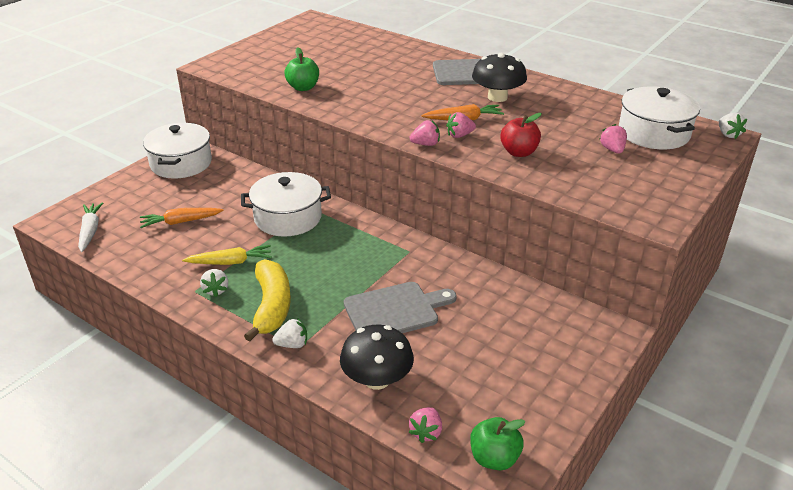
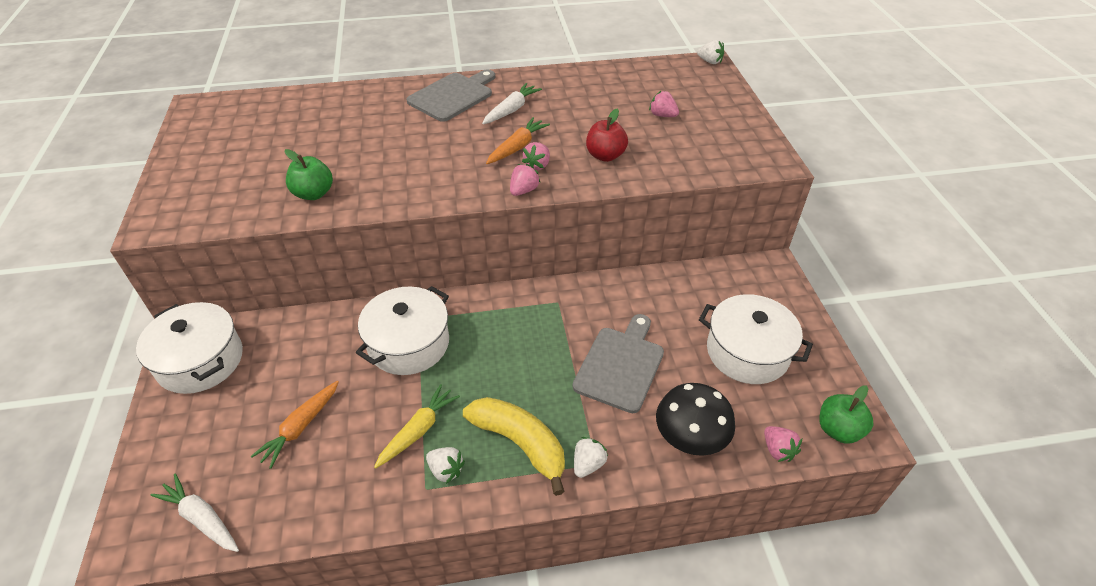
camera: 45 degrees left, 10 degrees up
(497, 97) = (511, 110): black mushroom -> white carrot
(653, 133) = (666, 85): white pot -> white pot (747, 352)

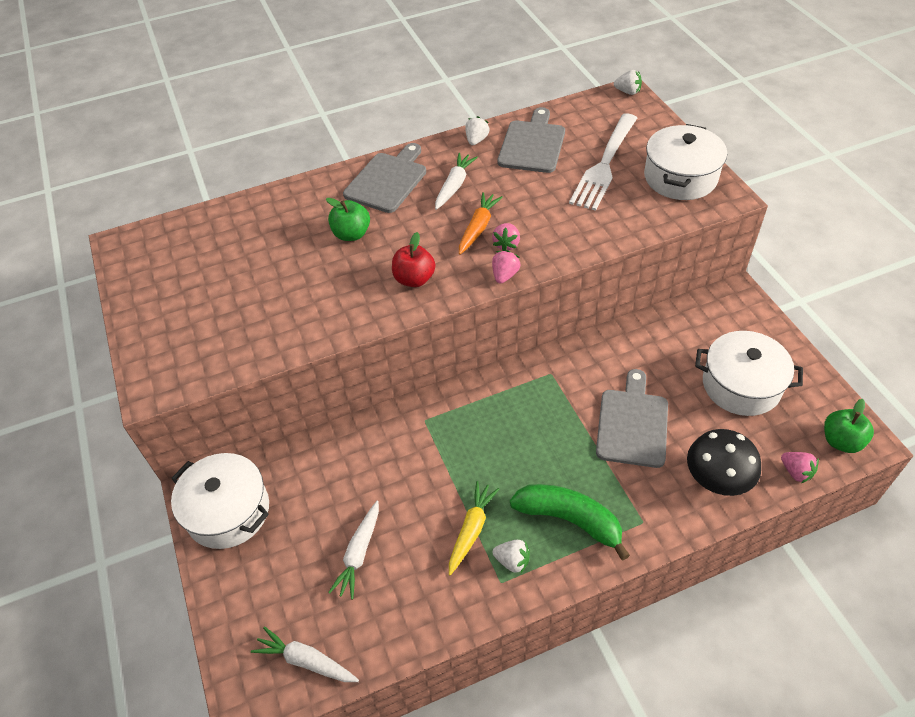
camera: 10 degrees left, 5 degrees up
(300, 427) = (359, 553): orange carrot -> white carrot
(313, 194) = (299, 321): green apple -> green apple (351, 234)
(408, 344) = (426, 447): white pot -> white pot (680, 177)
(520, 443) = (570, 520): yellow banana -> green banana
(588, 464) = (637, 524): white strawberry -> white strawberry (476, 140)
(600, 89) = (532, 144): none -> grey cutting board
(605, 156) = (567, 221): red apple -> red apple (414, 279)
(662, 115) = (604, 164): pink strawberry -> white fork

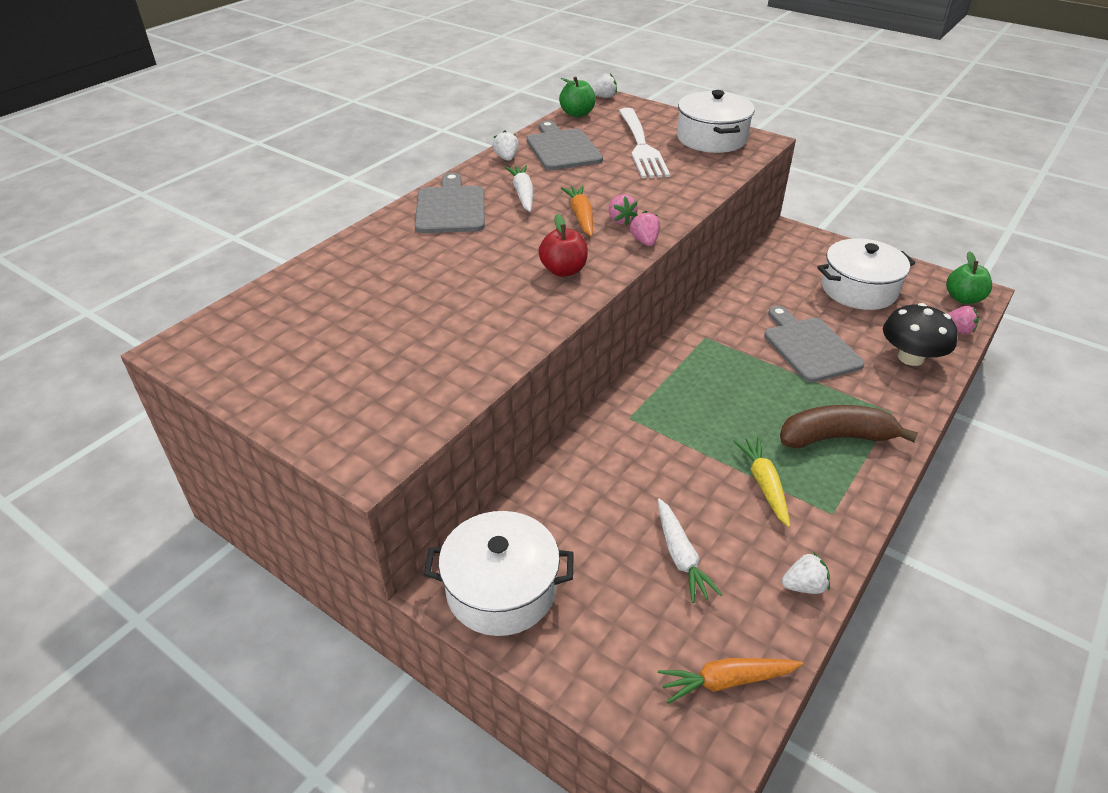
camera: 35 degrees left, 10 degrees down
(306, 660) = (726, 681): white carrot -> orange carrot
(351, 234) = (459, 257): green apple -> green apple (577, 114)
(512, 561) = (824, 491): white strawberry -> white strawberry (804, 586)
(570, 520) = (836, 437): green banana -> brown banana

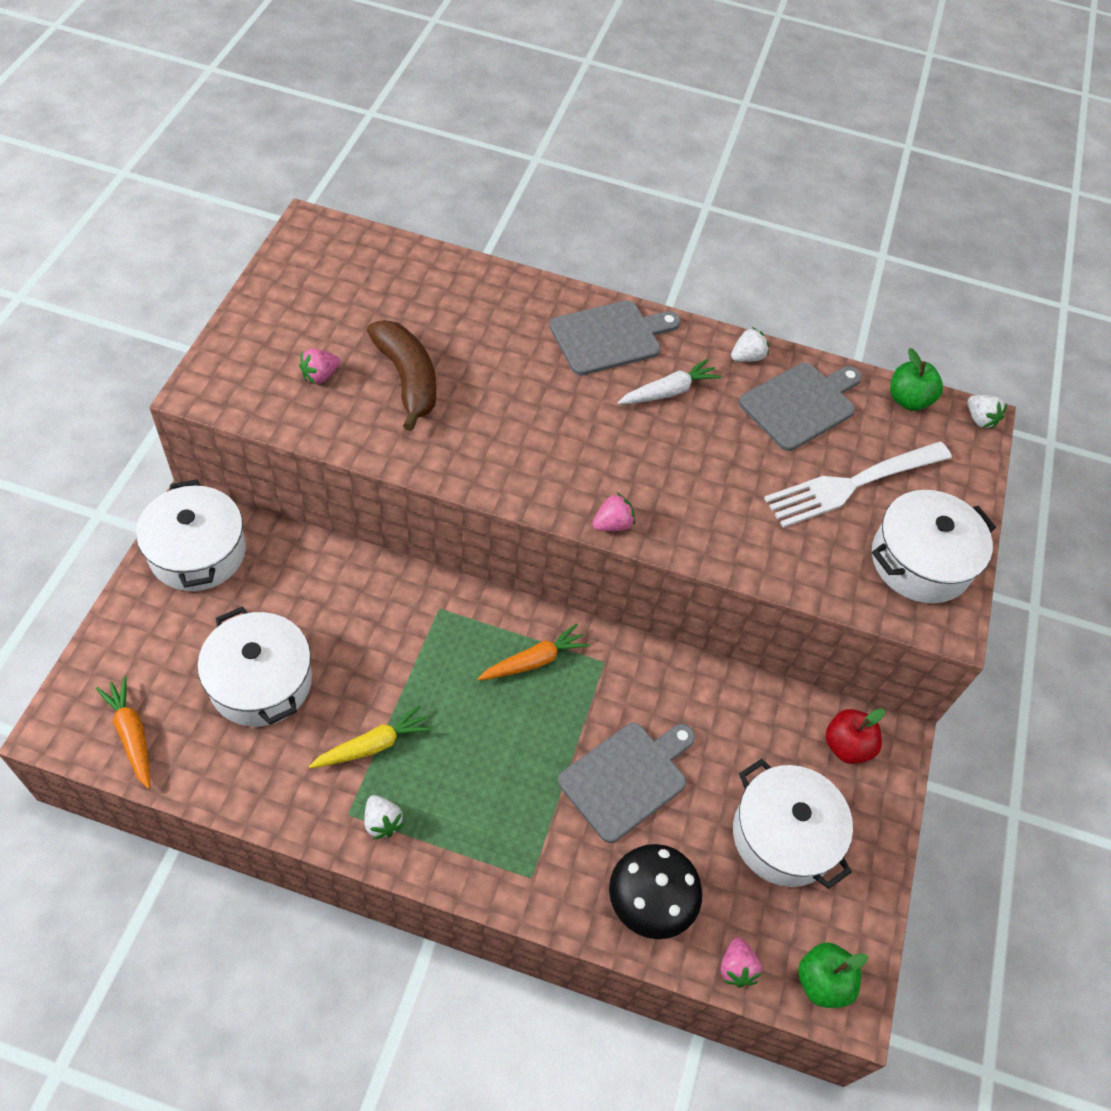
camera: 65 degrees right, 15 degrees up
(563, 270) = (524, 461): red apple -> red apple (846, 746)
(581, 216) = (642, 455): orange carrot -> orange carrot (534, 661)
(620, 220) = (650, 494): pink strawberry -> pink strawberry (320, 375)
(681, 556) = (261, 682): white carrot -> white pot
(804, 586) = (246, 791): white strawberry -> white strawberry (382, 822)
(836, 437) = (467, 814): brown banana -> brown banana (407, 380)

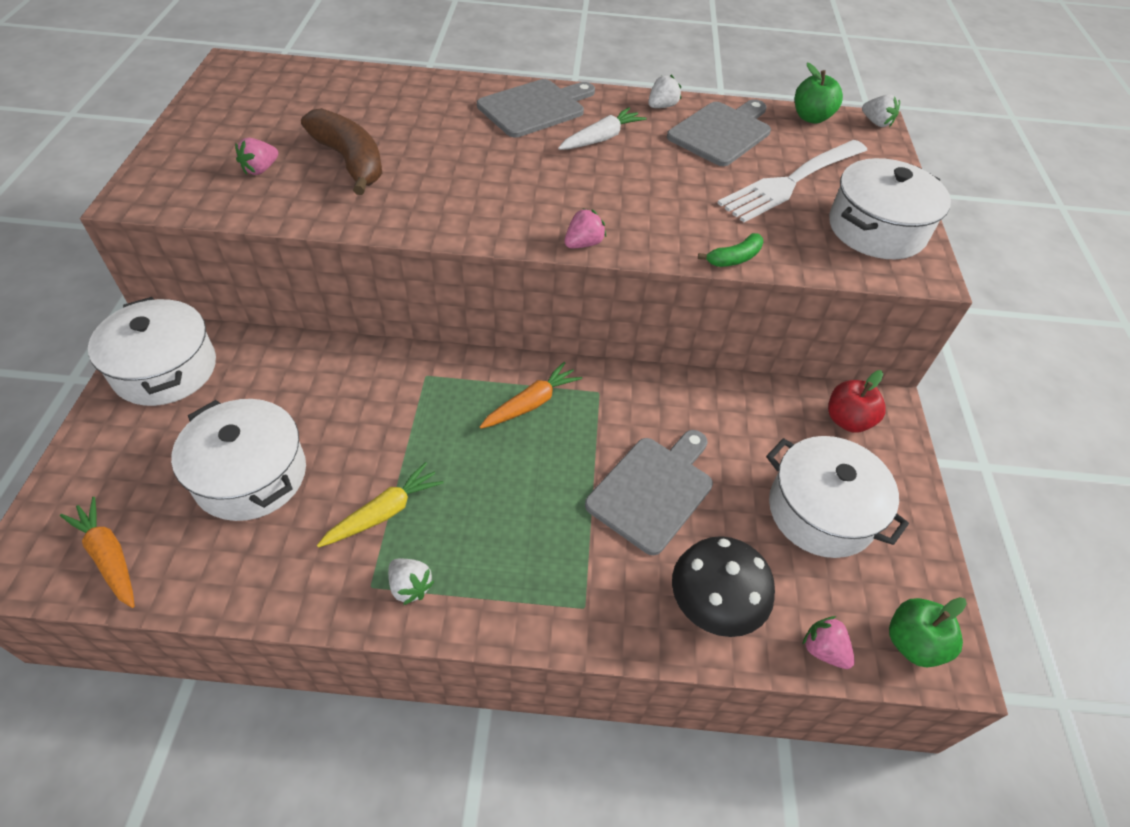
camera: 10 degrees left, 5 degrees down
(736, 968) = (823, 650): pink strawberry -> pink strawberry turned 150 degrees clockwise
(757, 570) = (734, 258): none -> green banana

